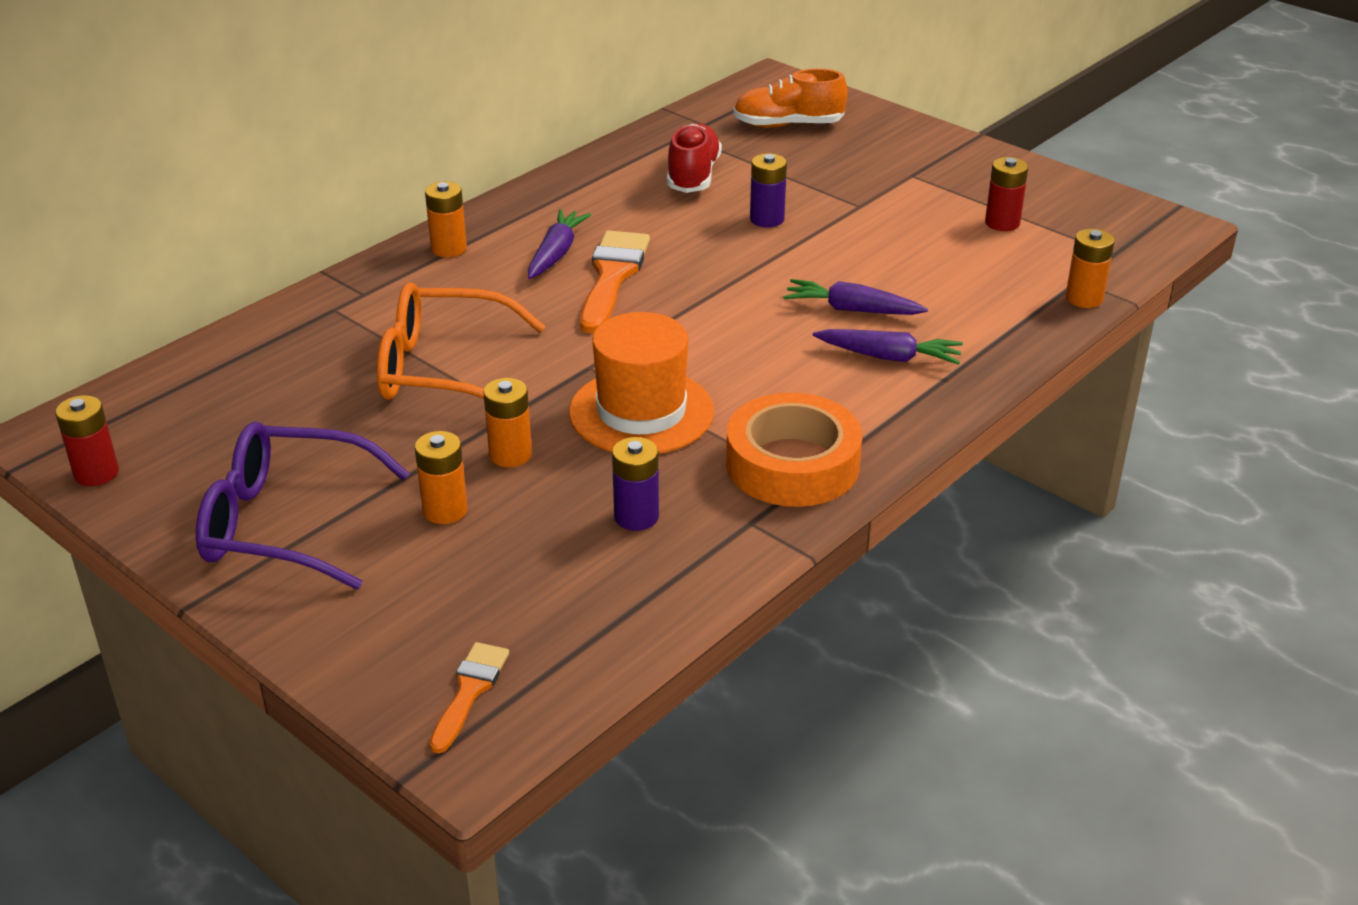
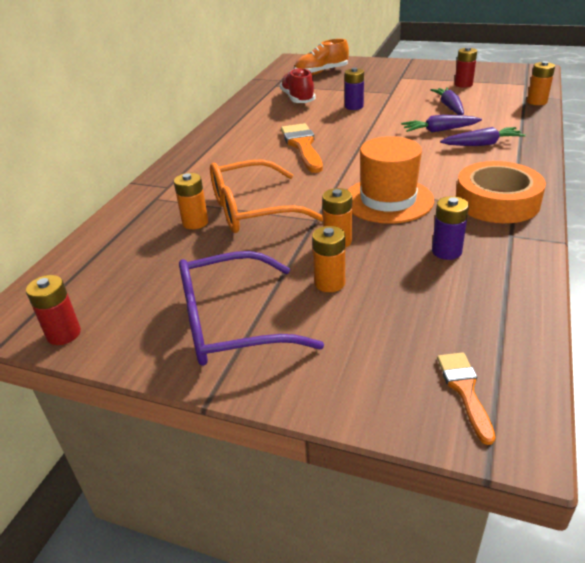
camera: 20 degrees left, 0 degrees up
(449, 248) = (198, 155): orange battery -> orange battery (195, 222)
(556, 254) = (261, 144): purple carrot -> purple carrot (449, 107)

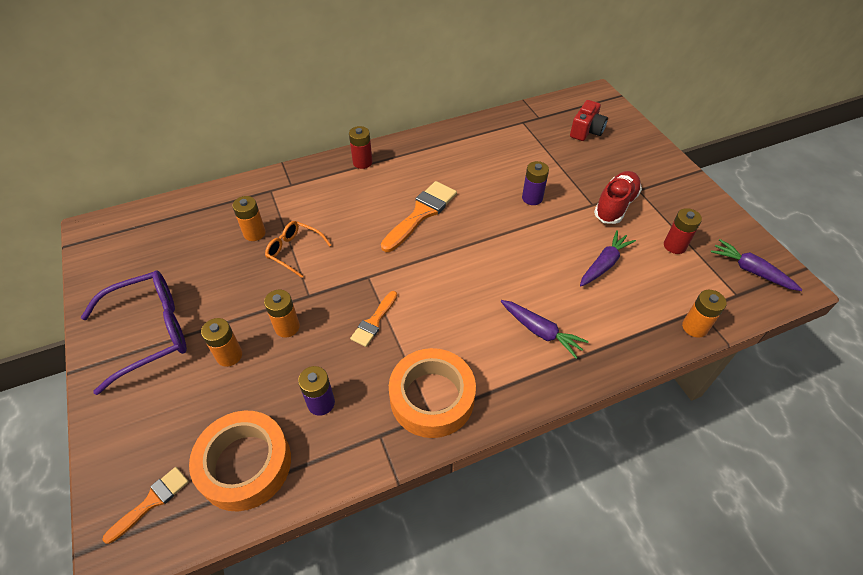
camera: 45 degrees right, 15 degrees up
(64, 334) = (95, 263): red battery -> red battery (362, 162)
(230, 323) = (151, 332): purple glasses -> purple glasses turned 120 degrees clockwise
(252, 210) = (294, 251): orange glasses -> orange glasses, size x0.55
(298, 99) = (510, 153): red shoe -> red shoe (615, 205)
(321, 72) = (586, 131): orange shoe -> red camera
(388, 200) = (374, 321): orange hat -> orange brush
(440, 130) = (541, 285): purple carrot -> purple carrot (751, 271)
(474, 314) = (245, 464): none -> orange tape

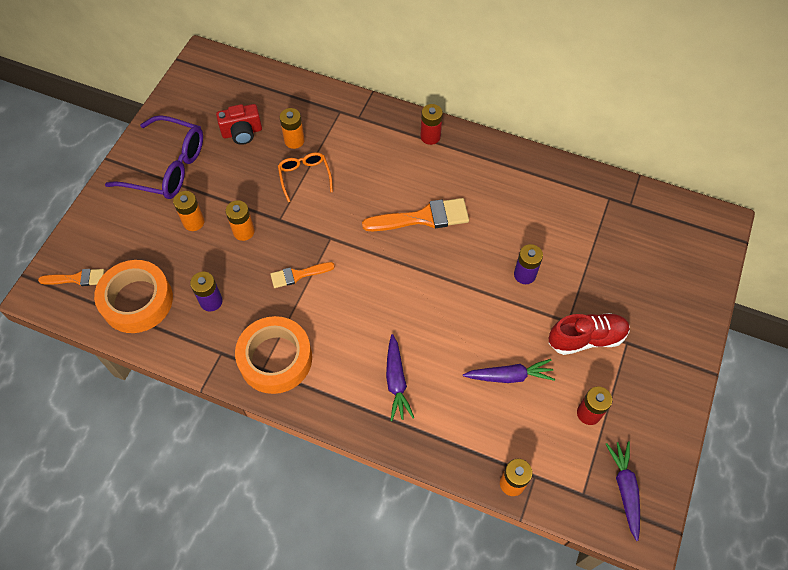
camera: 45 degrees right, 10 degrees up
(586, 131) = (657, 251): red camera -> red camera (242, 132)

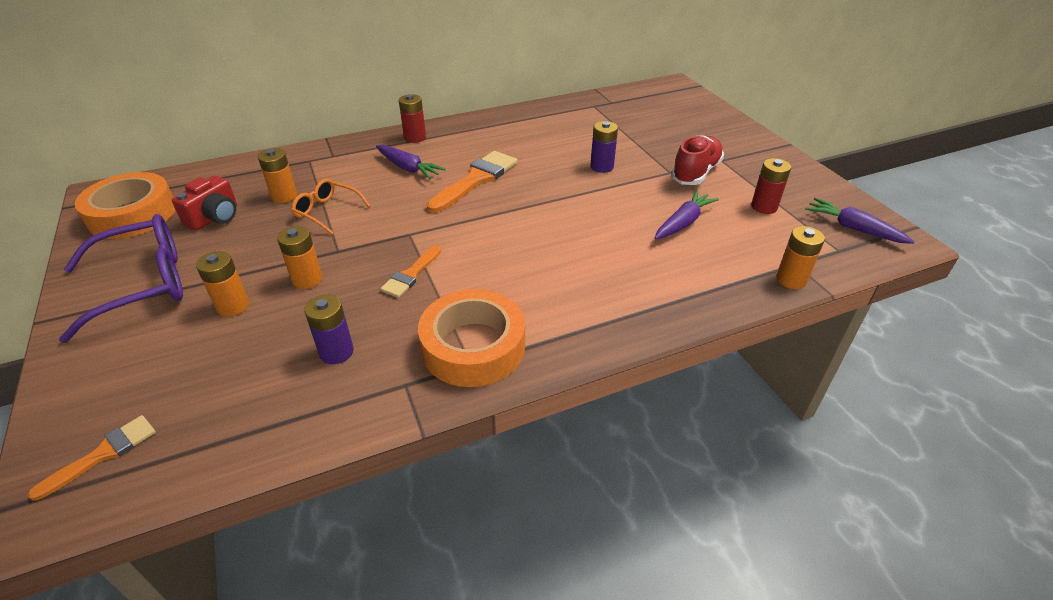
camera: 45 degrees left, 20 degrees down
(137, 301) = (231, 414): orange tape -> orange tape (132, 214)
(396, 381) = (608, 283): purple carrot -> purple carrot (408, 168)

